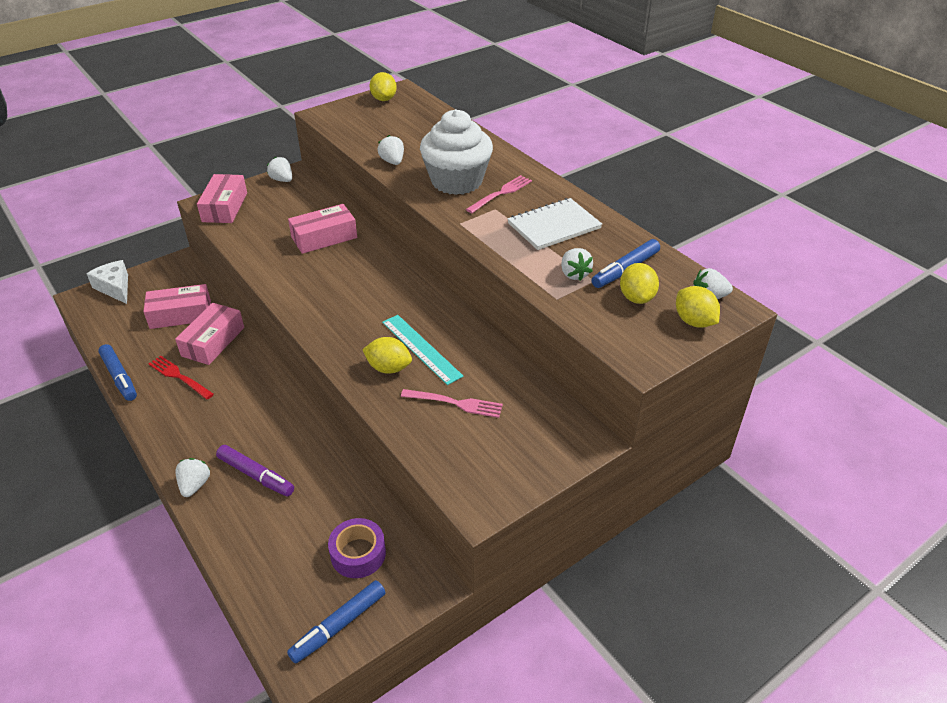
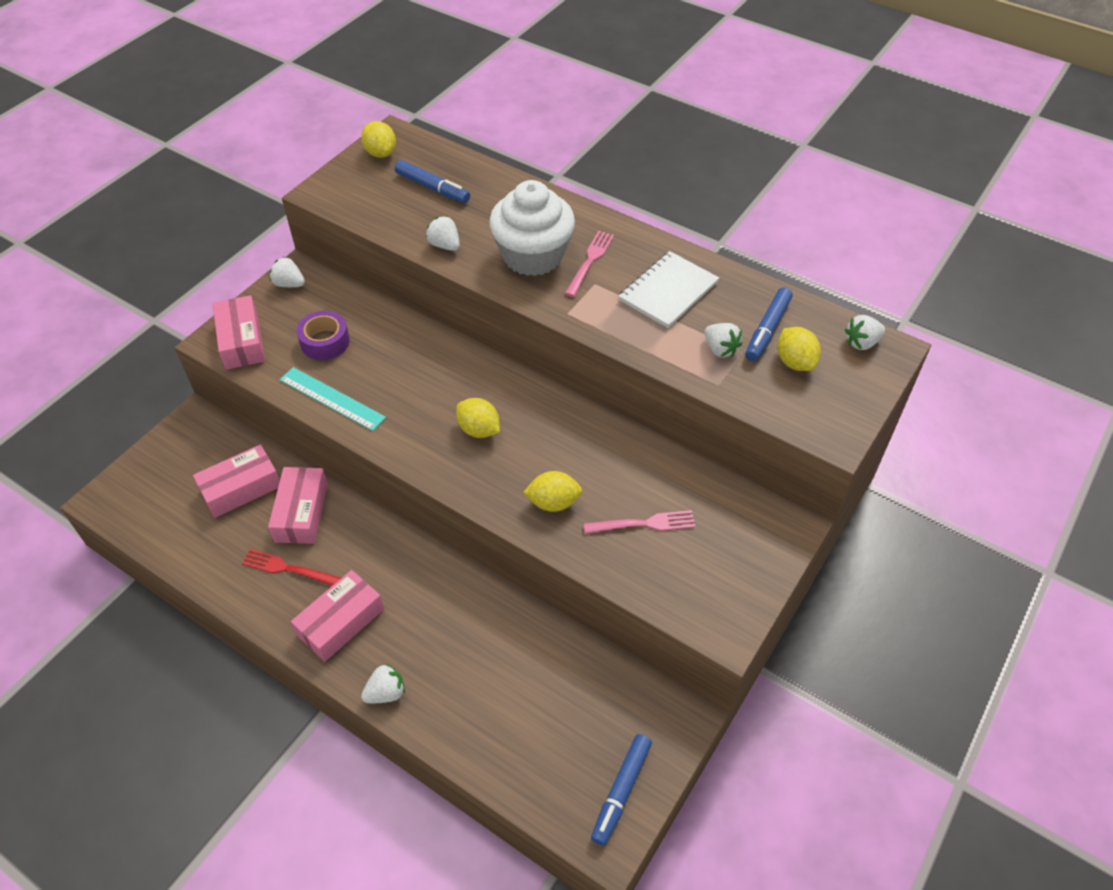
camera: 20 degrees left, 10 degrees up
(115, 288) = (135, 475): white cheese -> none
(119, 377) = (217, 591): blue marker -> blue marker (432, 188)
(195, 485) = (386, 693): white strawberry -> white strawberry turned 75 degrees clockwise
(256, 475) = (446, 660): purple marker -> none
(324, 237) = (387, 353): pink box -> pink box (341, 622)
(358, 554) = (600, 710): purple tape -> purple tape (325, 342)
(421, 348) = (574, 468): turquoise ruler -> turquoise ruler (332, 398)
(694, 321) = (861, 376): yellow lemon -> yellow lemon (479, 430)

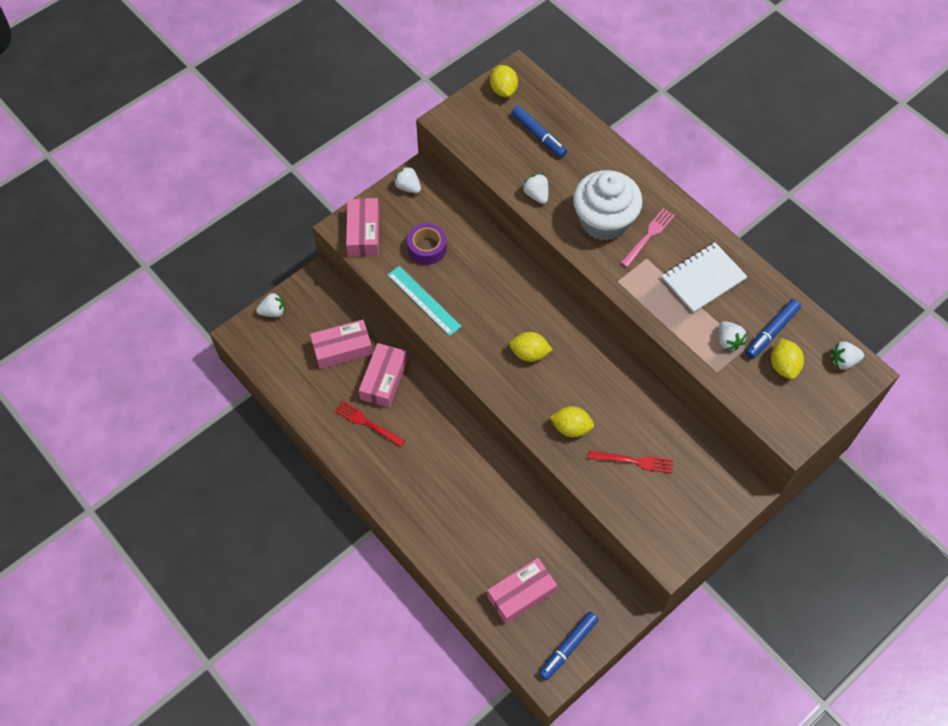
camera: 15 degrees right, 10 degrees up
(341, 622) = (398, 474): pink box -> pink box (521, 594)
(386, 693) = (420, 535): white strawberry -> white strawberry (273, 311)
(479, 430) = (529, 353): yellow lemon -> yellow lemon turned 45 degrees counterclockwise
(644, 523) = (634, 461): pink fork -> red fork

